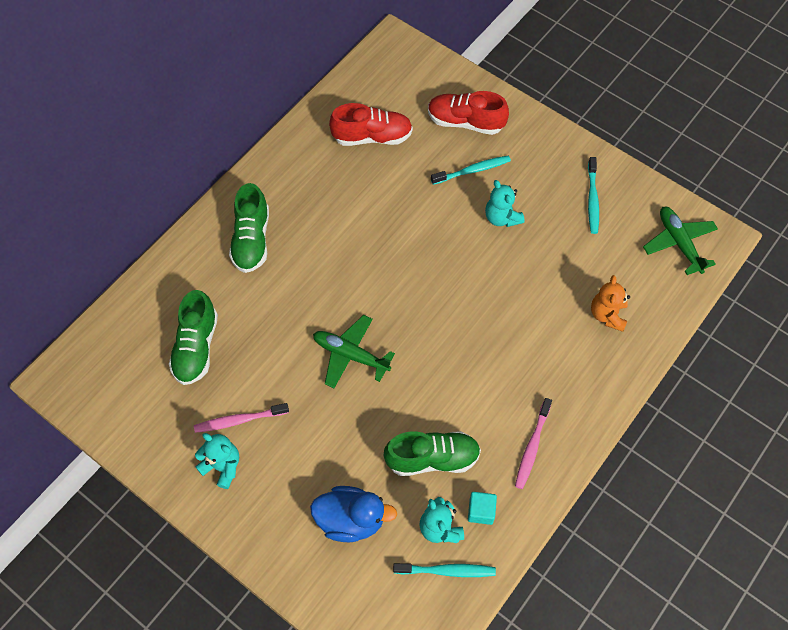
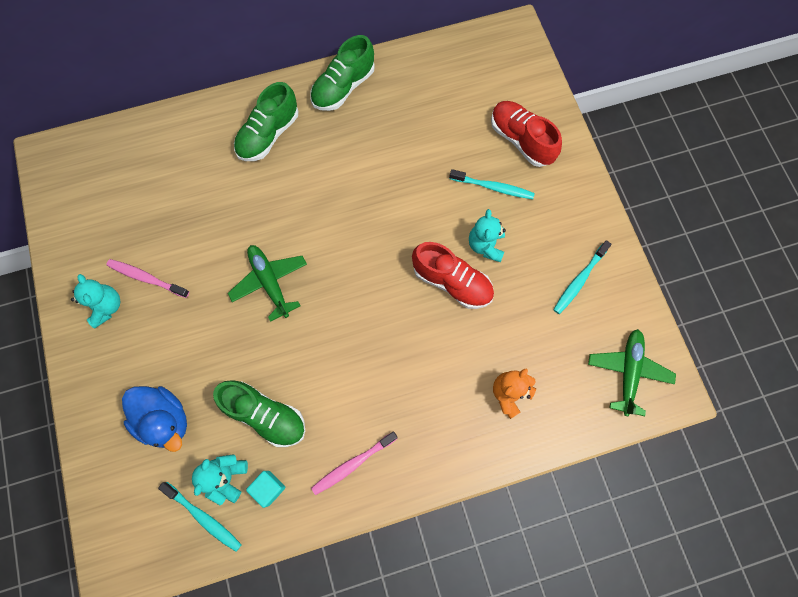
camera: 35 degrees right, 10 degrees up
(196, 347) = (161, 197): green shoe -> green shoe (343, 87)
(372, 137) = (431, 105): red shoe -> red shoe (452, 282)

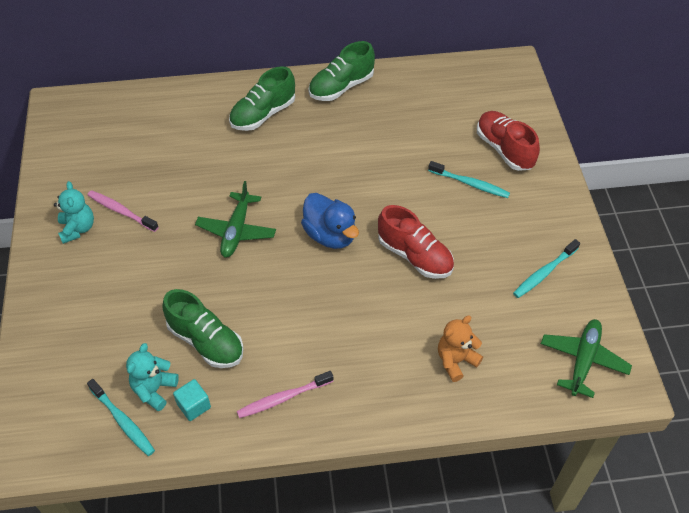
camera: 10 degrees right, 20 degrees down
(165, 419) = (107, 330): blue duck -> blue duck (330, 235)
(270, 282) = (236, 231): green plane -> green plane turned 150 degrees counterclockwise
(485, 245) = (454, 230): turquoise teddy bear -> none

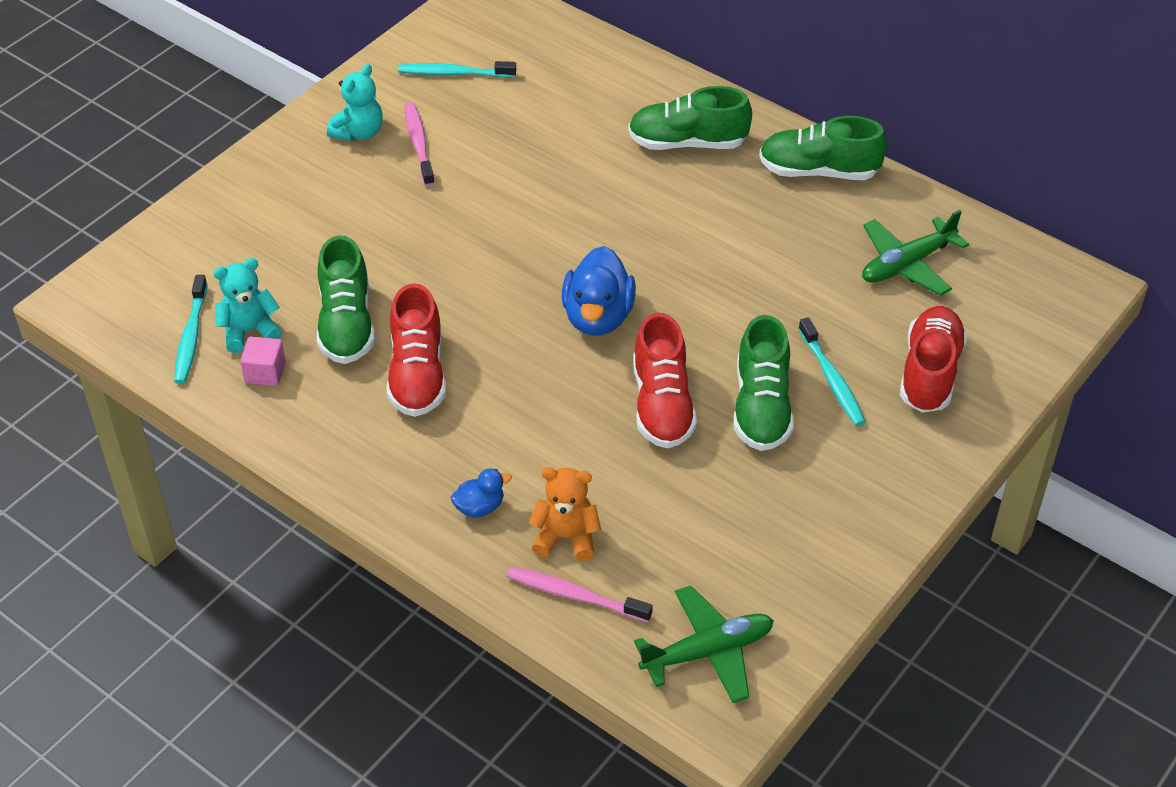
camera: 45 degrees right, 5 degrees down
(194, 406) = (265, 373): turquoise cube -> pink cube
(236, 231) = (506, 243): green plane -> green plane (906, 264)
(279, 338) = (417, 375): none -> red shoe
(283, 398) = (352, 432): pink toothbrush -> pink toothbrush (575, 595)
(397, 381) = (480, 507): none -> blue duck
(458, 221) = (761, 407): none -> green shoe
(544, 273) = (789, 534): turquoise toothbrush -> turquoise toothbrush (454, 73)

